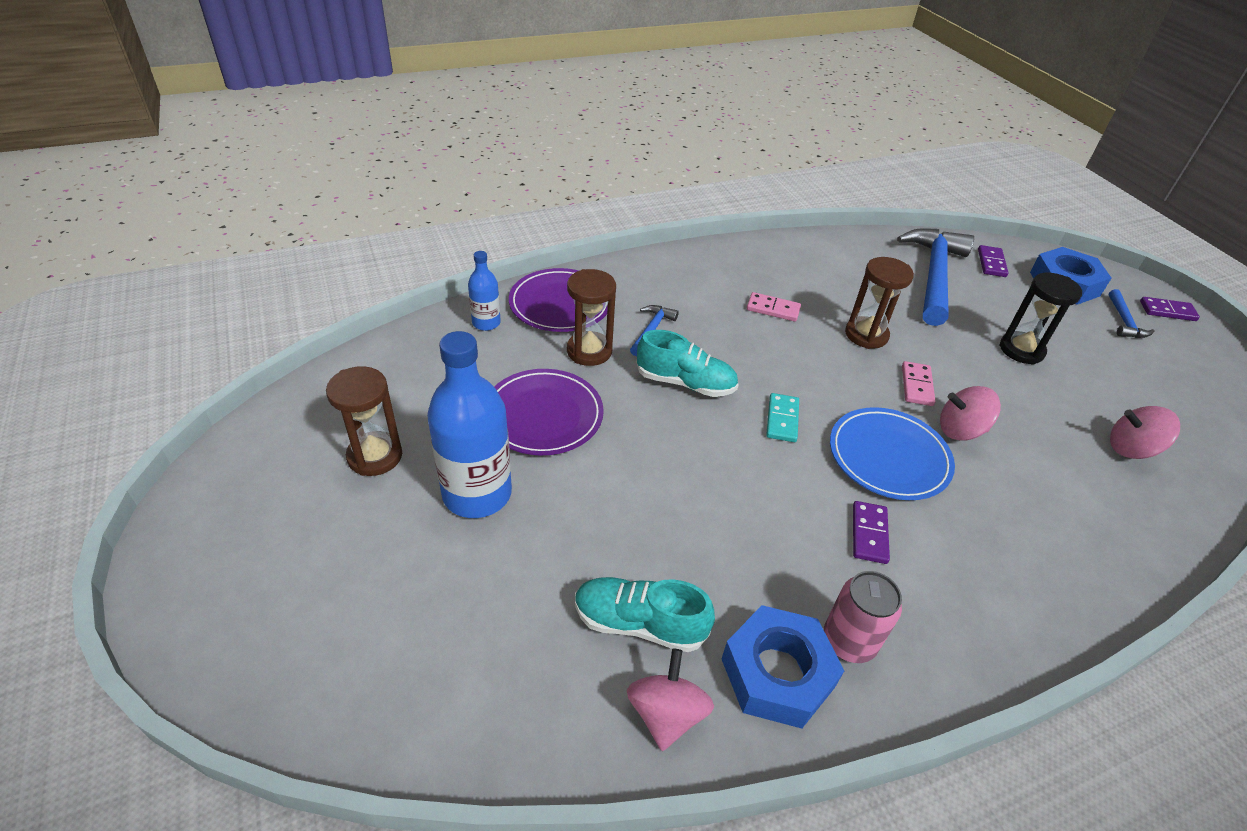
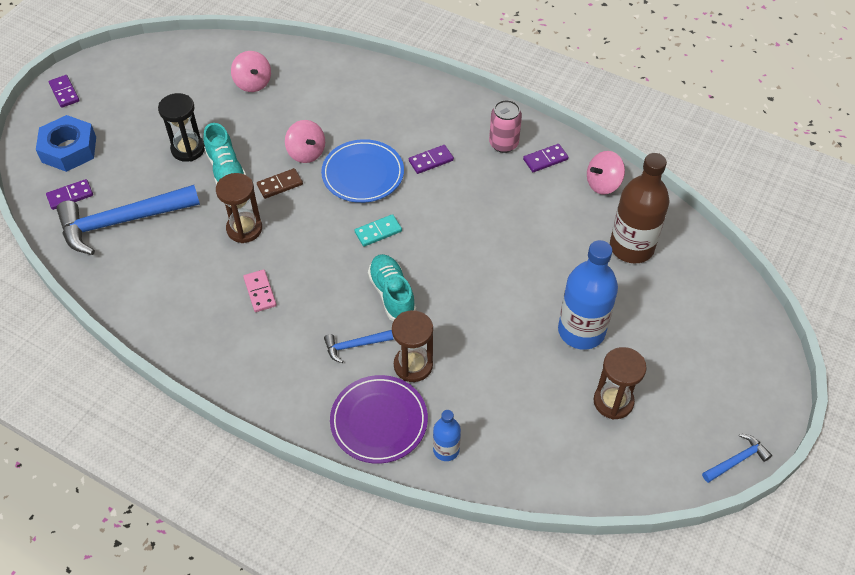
camera: 125 degrees left, 10 degrees up
(525, 647) = (631, 247): none -> brown bottle
(543, 415) = (496, 345): purple plate -> none
(639, 623) = (575, 216): turquoise shoe -> turquoise shoe (226, 171)
(777, 673) = (545, 159): blue nut -> purple domino
(916, 385) = (280, 185): pink domino -> brown domino
(1124, 321) = (100, 110): blue hammer -> blue hammer (737, 460)

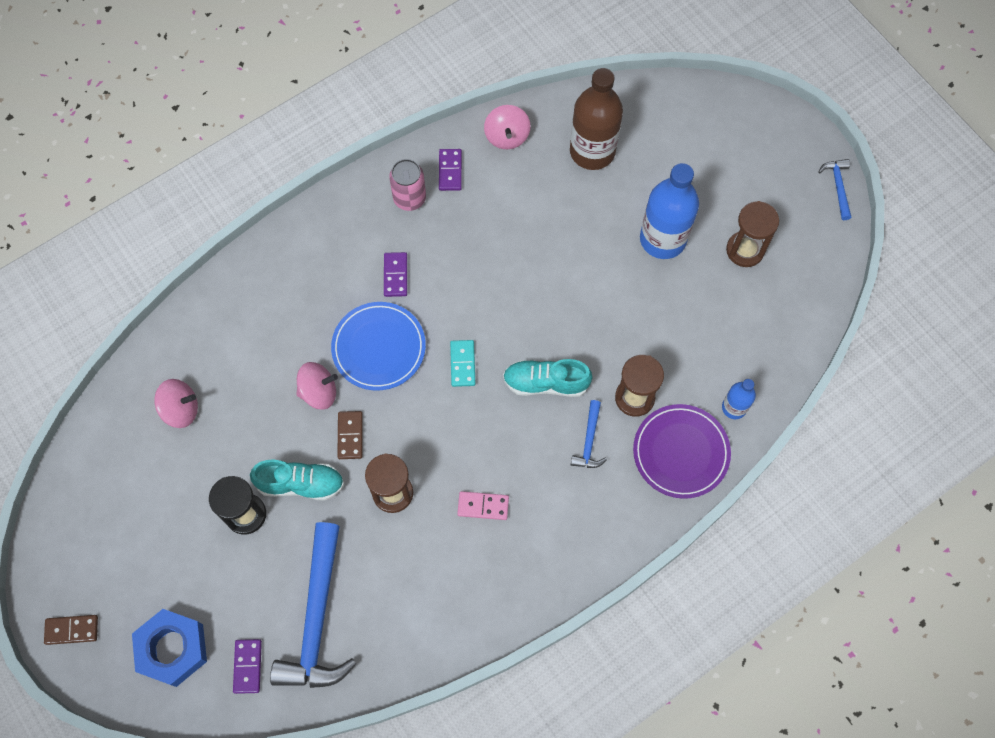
camera: 65 degrees left, 15 degrees up
(64, 92) = (72, 630): purple domino -> brown domino

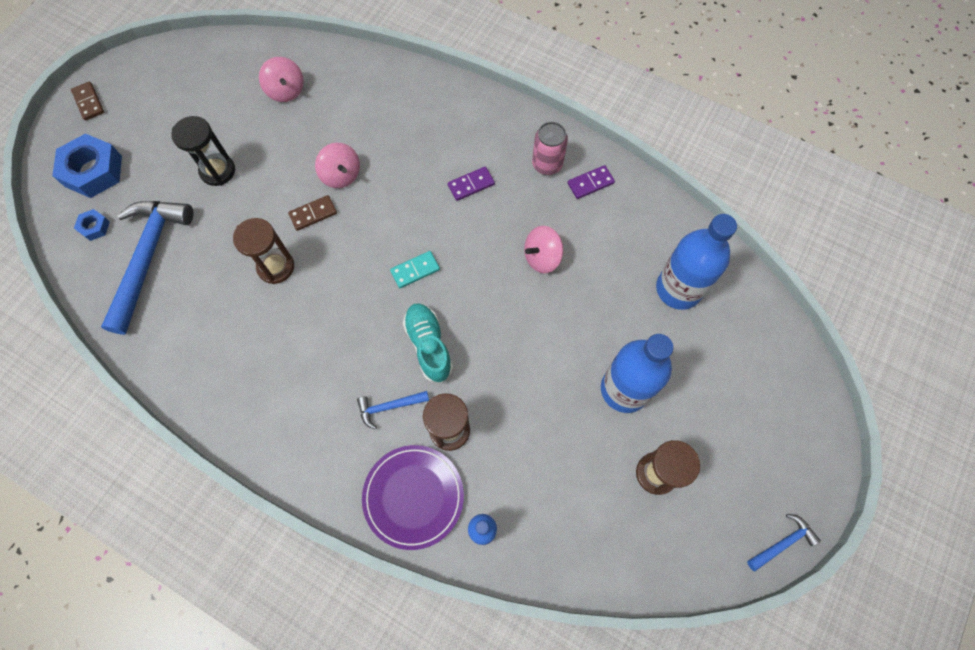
camera: 65 degrees right, 0 degrees up
(247, 666) = (94, 227): purple domino -> blue nut
(301, 484) = (257, 197): turquoise shoe -> none
(316, 619) = (148, 258): blue hammer -> blue hammer turned 120 degrees clockwise
(379, 348) = (400, 201): blue plate -> none
(483, 506) = (291, 342): pink domino -> none
(507, 136) = (650, 213): pink spinning top -> pink spinning top (542, 257)
(592, 151) = (678, 289): brown bottle -> blue bottle

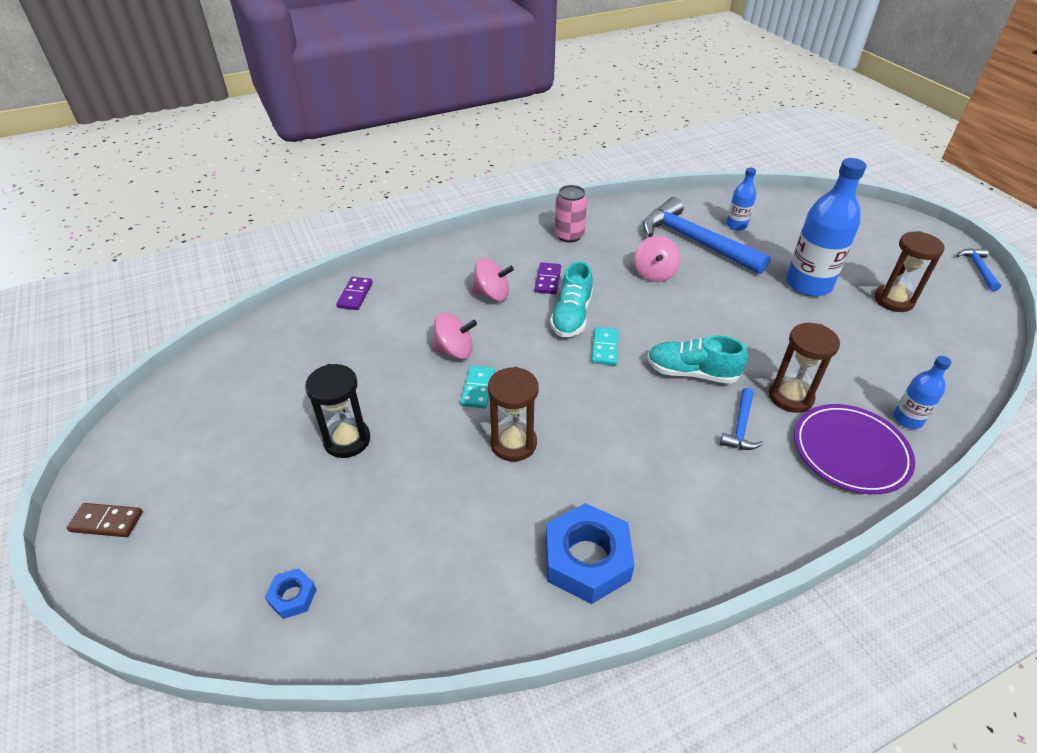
camera: 55 degrees left, 25 degrees down
(93, 171) = (210, 561): blue nut -> blue nut (587, 559)
(148, 258) = (394, 556): blue hammer -> blue hammer (695, 241)
(286, 91) = (314, 347): pink spinning top -> pink spinning top (492, 294)
(313, 214) = (478, 388): brown domino -> turquoise domino
(437, 227) = (571, 316): none -> turquoise shoe
(590, 183) = (607, 224): purple domino -> purple domino (355, 295)
(678, 289) = (736, 225): blue bottle -> blue bottle, size x0.51

